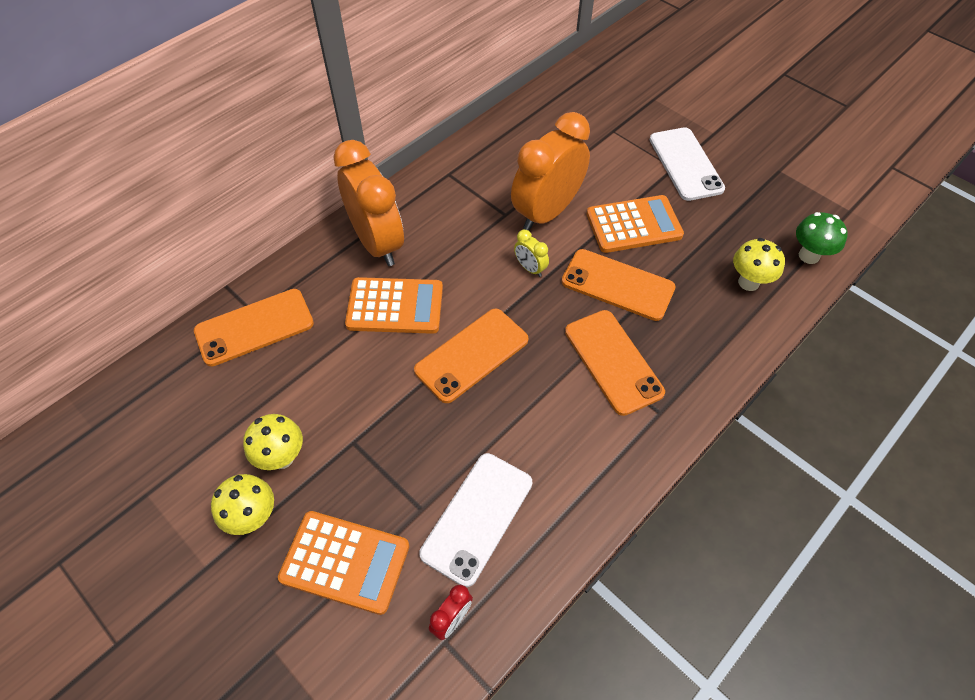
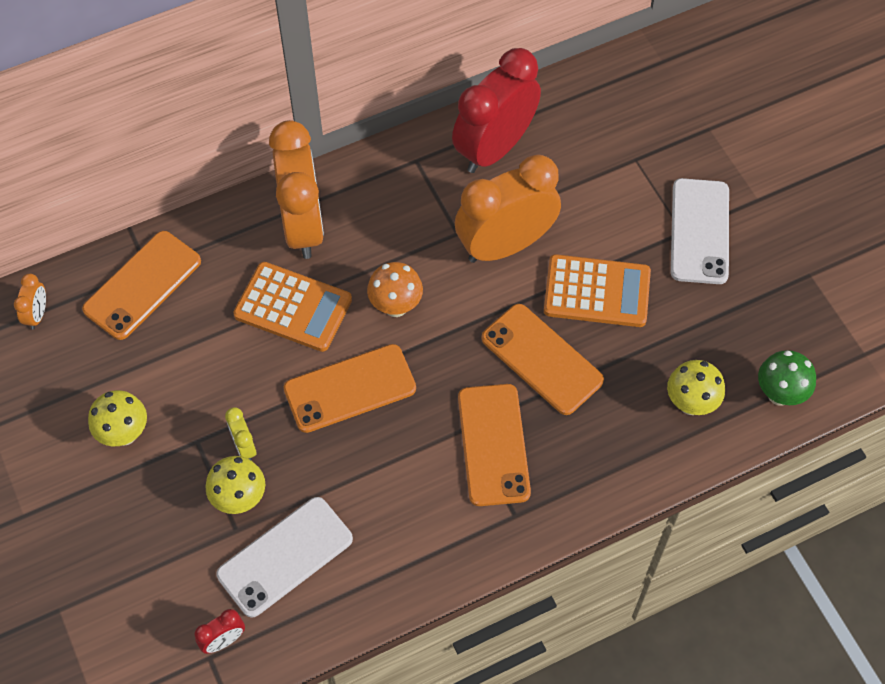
camera: 20 degrees right, 5 degrees up
(163, 380) = (37, 314): none -> orange clock
(253, 517) = (80, 483): yellow mushroom -> yellow mushroom (240, 499)
(254, 327) = (142, 285): orange phone -> orange phone turned 45 degrees counterclockwise
(345, 562) = (147, 555): orange calculator -> none
(481, 280) = (396, 306): none -> orange mushroom
(505, 150) = (494, 148): none -> red clock
(530, 268) = (455, 308): yellow clock -> yellow clock (244, 446)

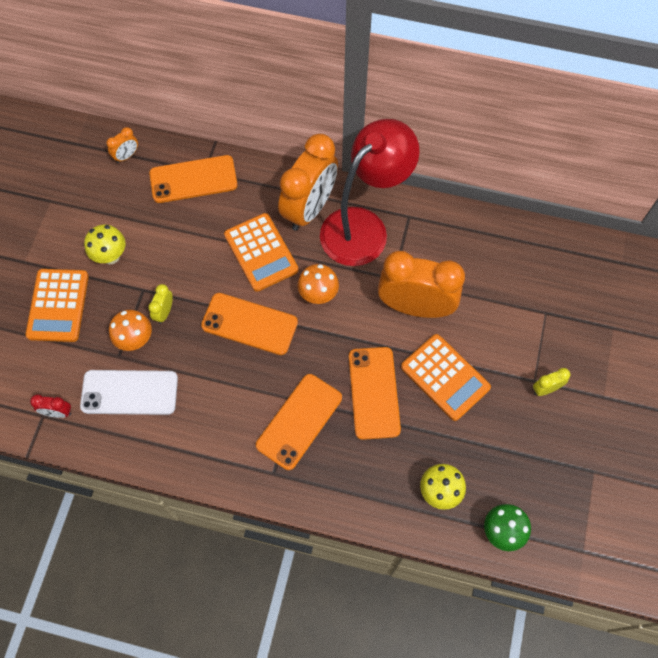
camera: 40 degrees right, 5 degrees up
(112, 531) = (58, 305): none -> orange calculator
(240, 499) = (136, 340): yellow mushroom -> orange mushroom
(379, 204) = (363, 227): none -> red lamp
(494, 148) = (463, 242): red clock -> none
(700, 231) = (545, 389): white phone -> yellow clock

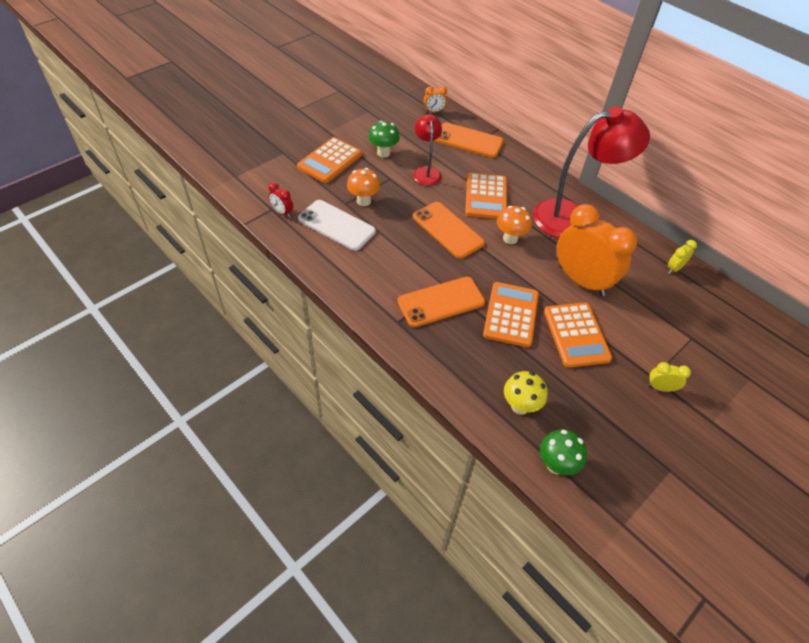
camera: 30 degrees right, 15 degrees down
(111, 256) = (383, 153): yellow mushroom -> green mushroom
(164, 312) = (394, 196): yellow clock -> yellow clock (674, 268)
(176, 256) = (426, 172): none -> red lamp
(309, 208) = (539, 190): orange clock -> none
(373, 393) = (511, 315): orange phone -> orange calculator

